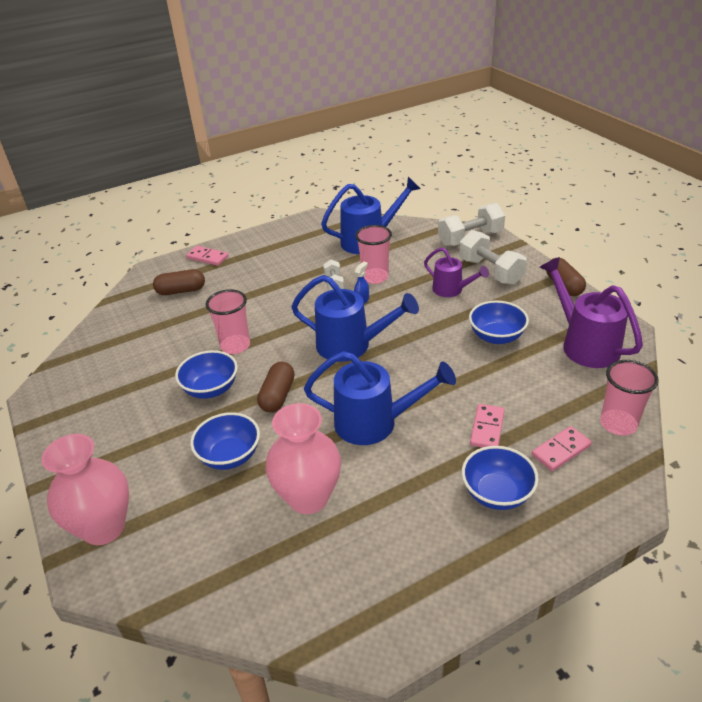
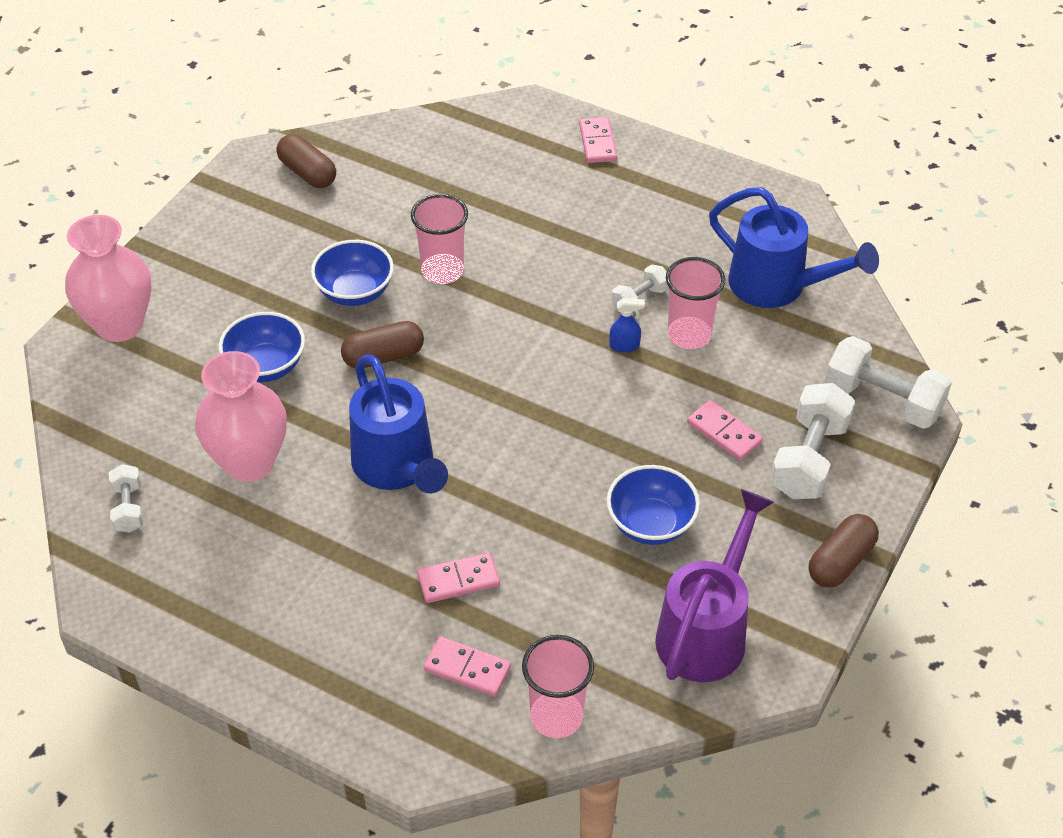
camera: 55 degrees right, 10 degrees up
(181, 291) = (508, 160): brown capsule -> brown capsule (307, 173)
(292, 591) = (129, 508): none -> white dumbbell
(351, 345) = (522, 380): blue watering can -> none
(451, 290) = (724, 432): purple watering can -> pink domino
(497, 493) = (356, 628): blue bowl -> none

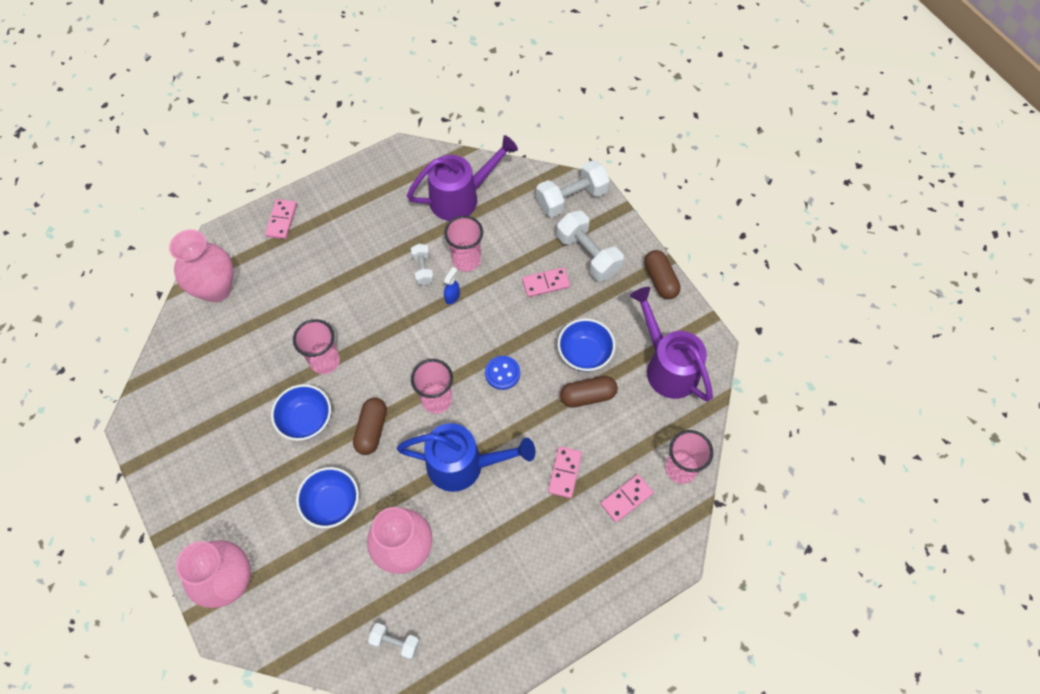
camera: 60 degrees left, 15 degrees up
(307, 173) = (177, 397): brown capsule -> brown capsule (587, 396)
(463, 135) = (216, 289): none -> pink vase
(468, 399) = (436, 400): none -> pink cup
(554, 448) = (502, 373): none -> blue button
(597, 142) = (281, 220): pink domino -> pink domino turned 75 degrees clockwise
(777, 286) = (461, 197): blue watering can -> purple watering can

